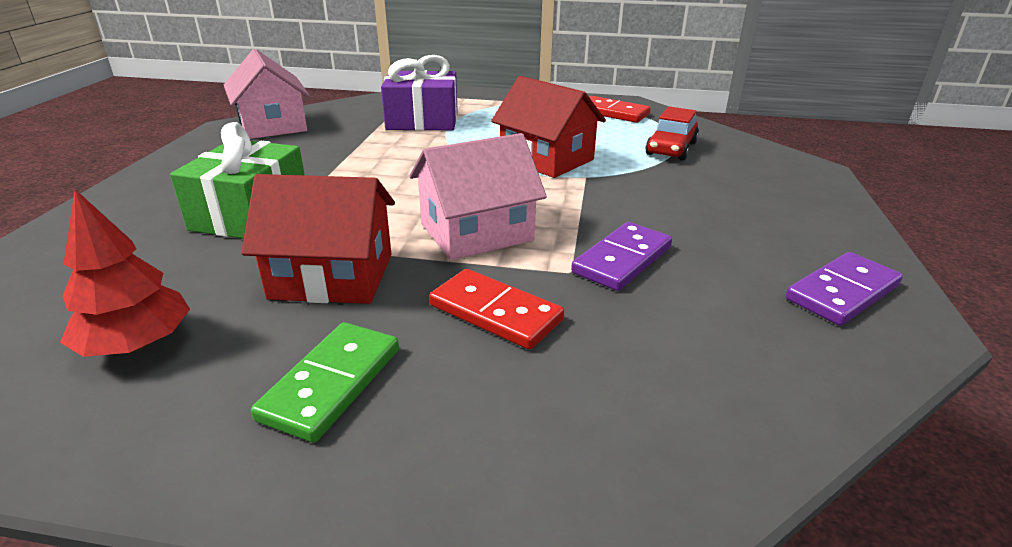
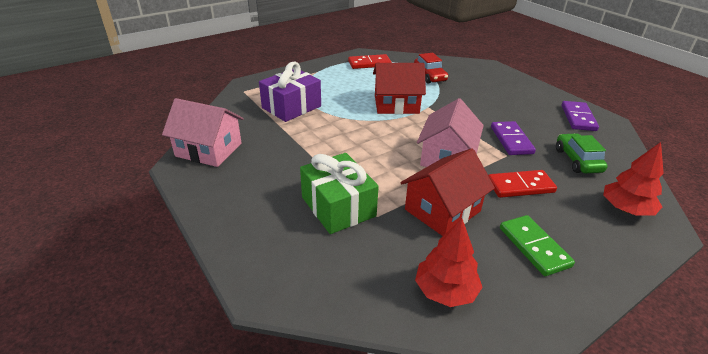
camera: 45 degrees left, 5 degrees up
(606, 453) = (626, 209): none -> red tree
(683, 339) = (577, 160): none -> green car

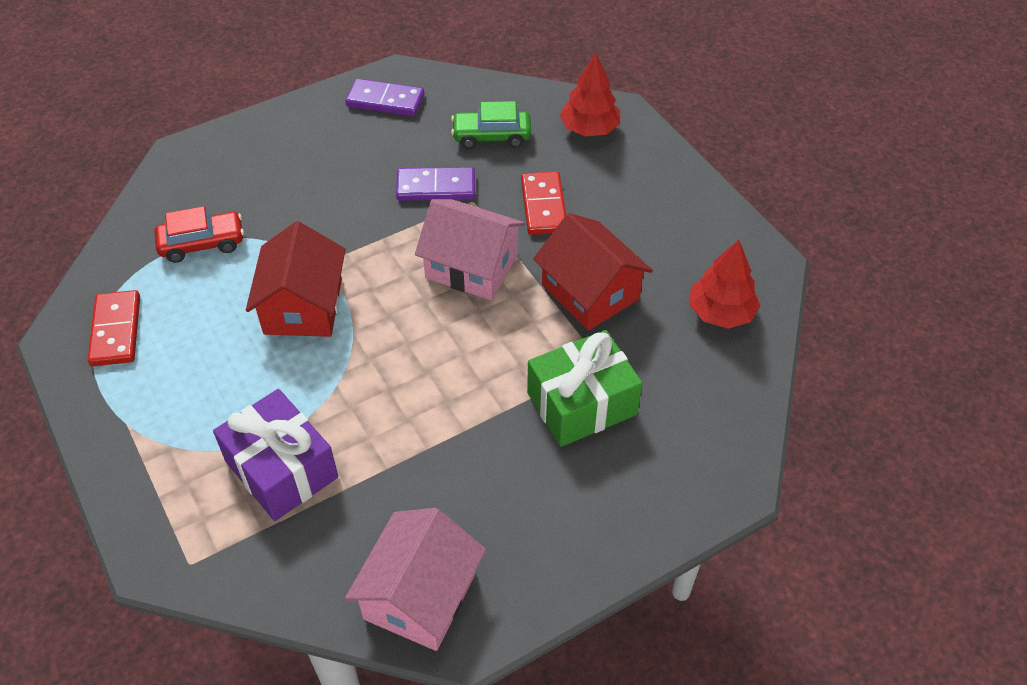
camera: 85 degrees left, 15 degrees up
(534, 247) = (652, 224): green domino -> none

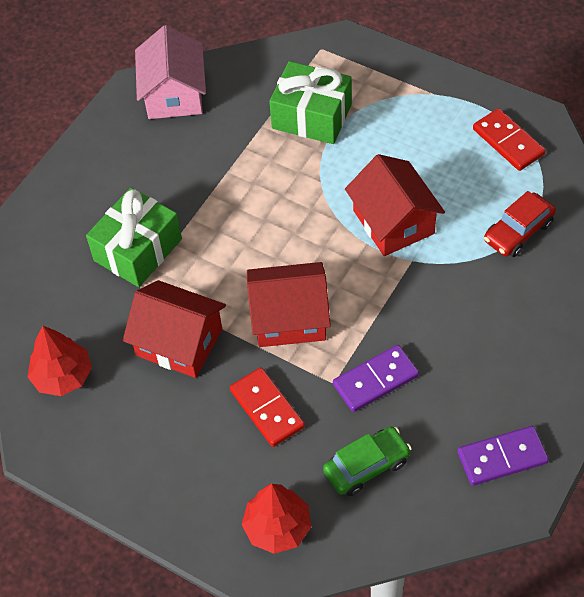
camera: 155 degrees right, 5 degrees up
(281, 469) = (311, 116): purple gift -> green gift
(472, 266) = (289, 318): pink house -> red house

